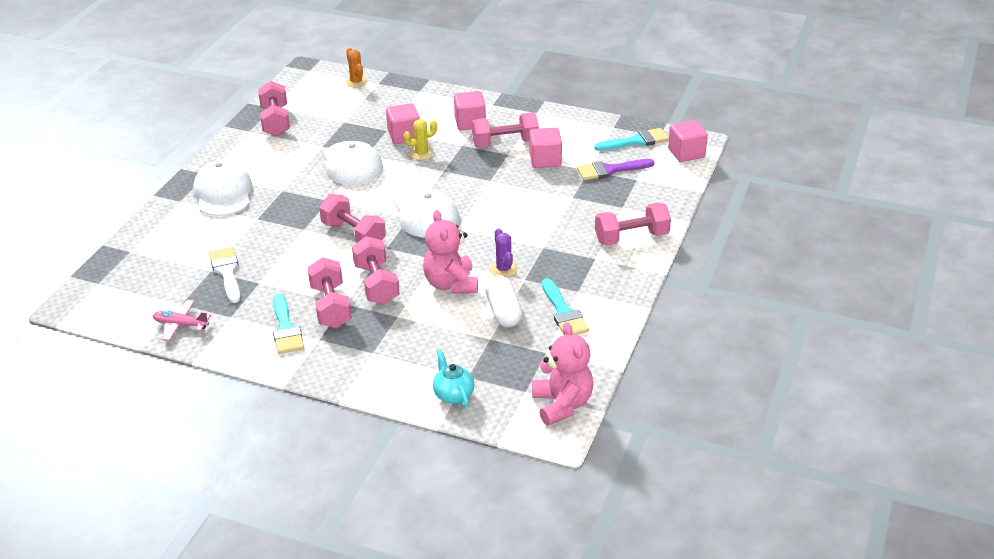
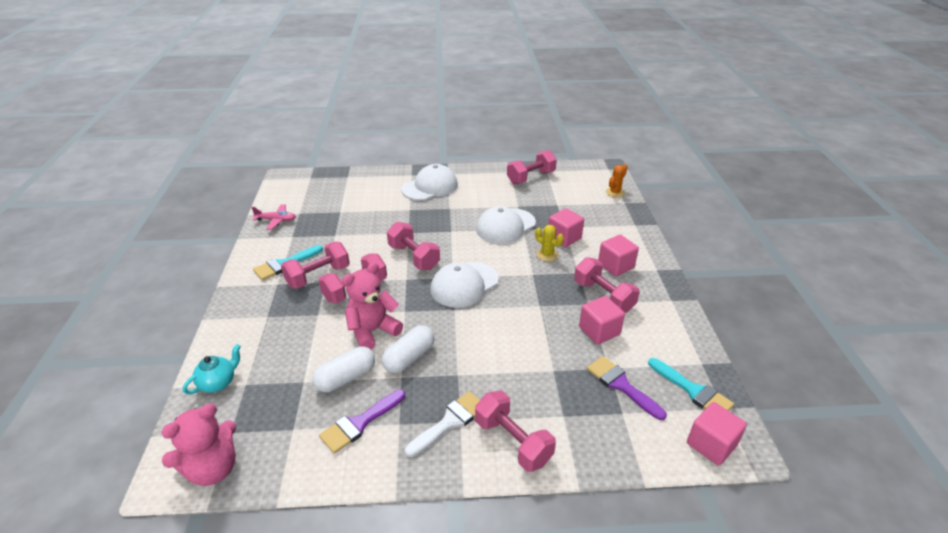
camera: 65 degrees right, 0 degrees up
(180, 325) = (276, 220): pink plane -> pink plane turned 105 degrees clockwise
(227, 272) = (341, 218): white brush -> white brush (450, 421)
(353, 235) = (414, 257): pink dumbbell -> pink dumbbell turned 60 degrees counterclockwise
(503, 269) = (409, 357): purple cactus -> white capsule
(563, 312) = (359, 423): turquoise brush -> purple brush

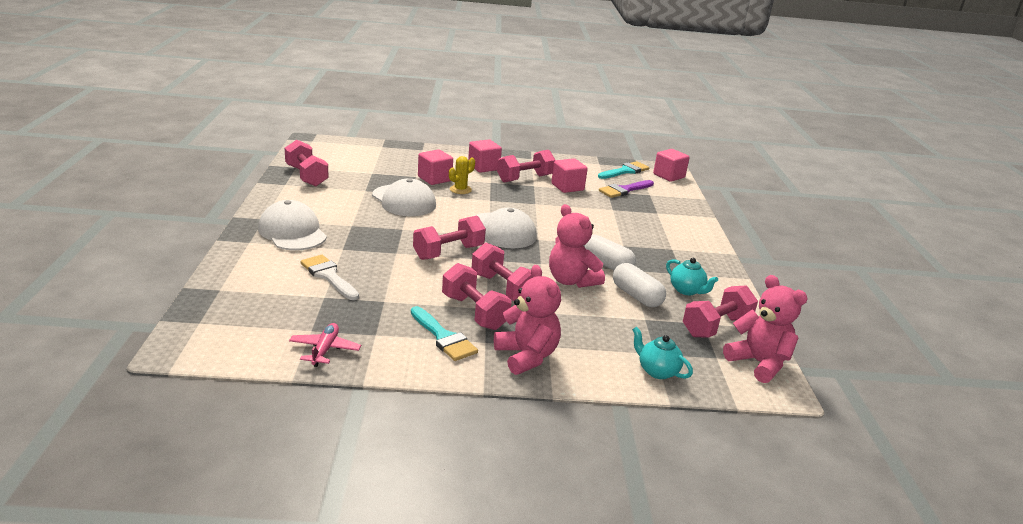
camera: 90 degrees left, 10 degrees down
(254, 305) = (526, 356): none -> pink teddy bear
(359, 423) = (687, 290): purple brush -> turquoise teapot
(450, 421) = (674, 252): white brush -> white brush (328, 276)
(513, 441) = (685, 232): pink dumbbell -> pink dumbbell (716, 327)
(615, 192) = (362, 146): orange cactus -> none

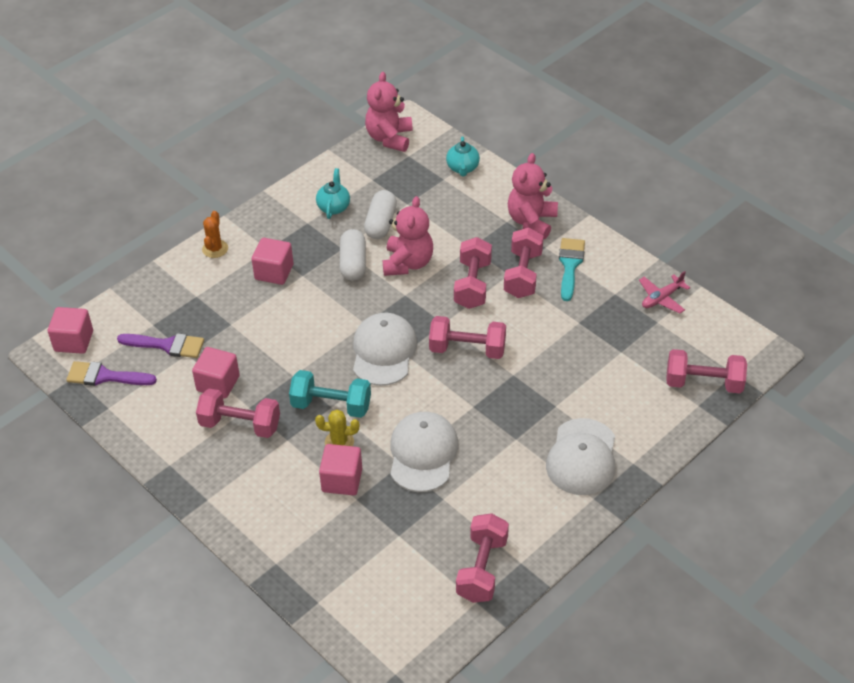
camera: 130 degrees left, 20 degrees up
(328, 276) = (598, 374): white brush -> none
(483, 167) = (255, 475): pink cube -> pink cube (274, 272)
(490, 200) = (331, 405): none -> turquoise dumbbell
(625, 171) = (105, 376): turquoise brush -> purple brush
(699, 235) = (215, 249): none -> orange cactus
(716, 327) = (368, 172): pink dumbbell -> pink dumbbell (703, 383)

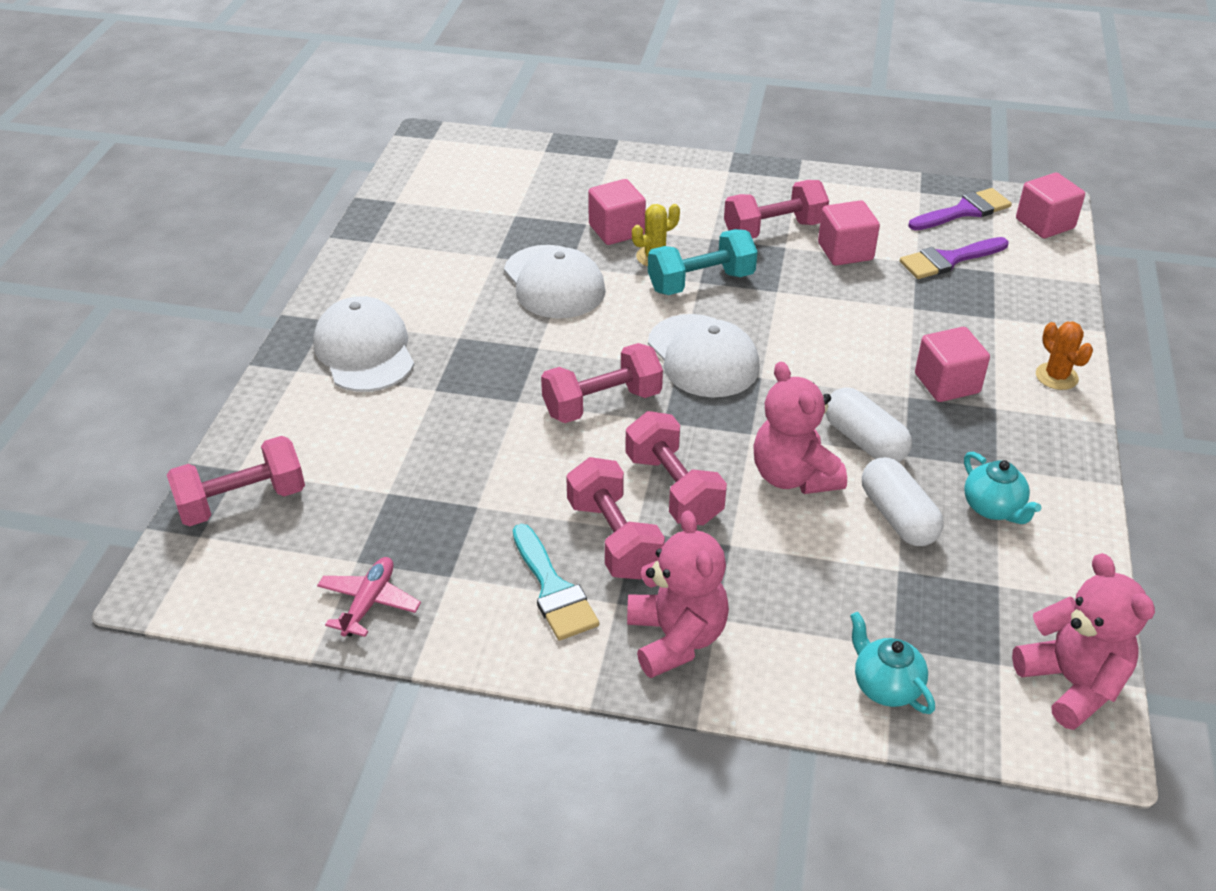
camera: 145 degrees right, 5 degrees down
(482, 569) = (408, 223): pink dumbbell -> none

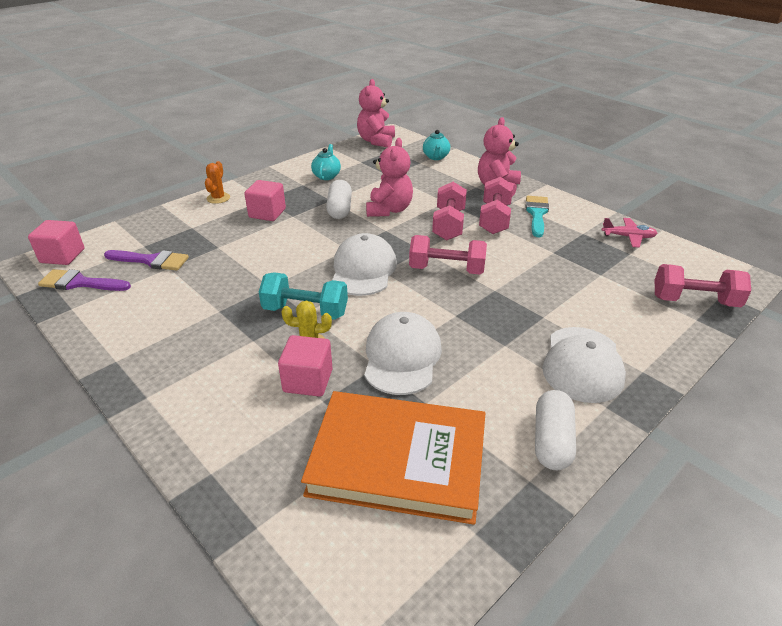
camera: 145 degrees left, 5 degrees down
(369, 603) = (628, 237): pink plane -> pink plane turned 135 degrees counterclockwise
(484, 214) = (398, 460): none -> orange book
(774, 230) = (205, 326): pink dumbbell -> none
(845, 251) = (192, 291): pink cube -> none
(898, 517) = (366, 186): white capsule -> white capsule (551, 440)

